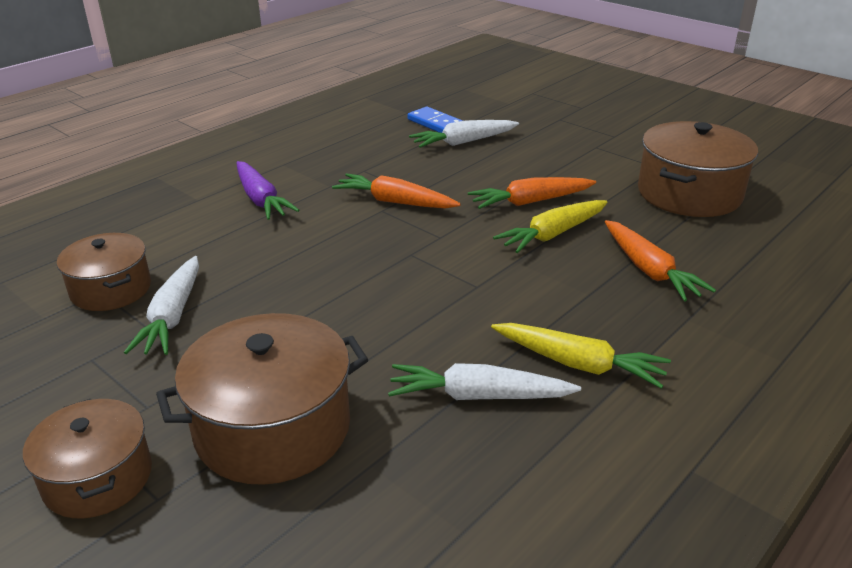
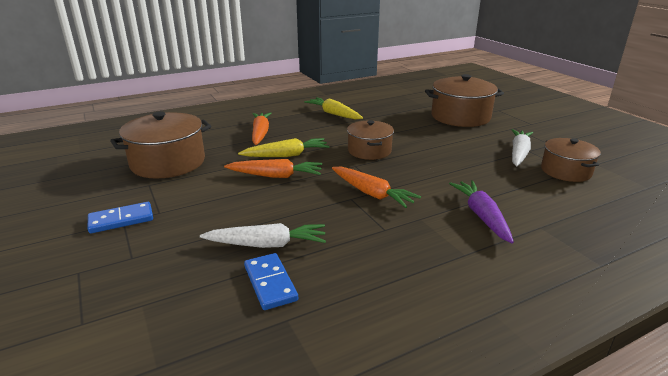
camera: 160 degrees left, 5 degrees down
(98, 478) = (522, 115): brown pot -> brown pot (369, 151)
(478, 396) = (380, 113): white carrot -> none
(617, 136) = (121, 220): none -> blue domino

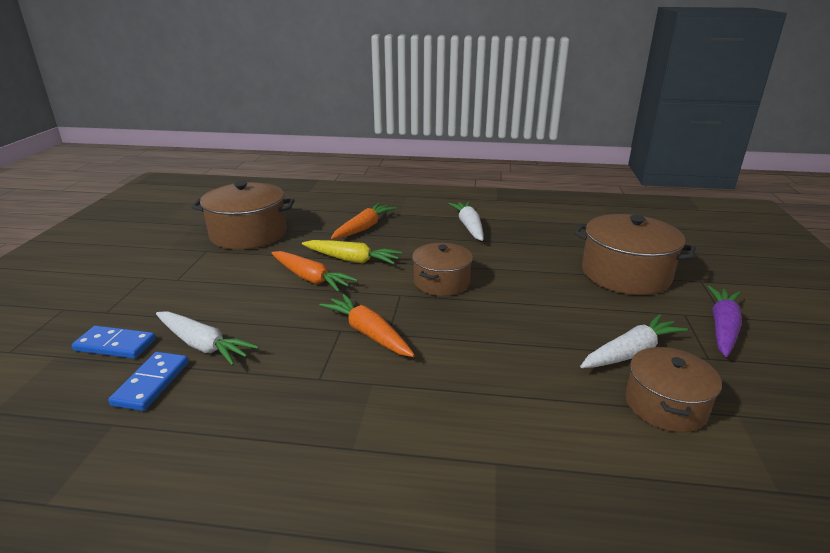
camera: 35 degrees right, 0 degrees up
(121, 220) = (145, 276): blue domino -> blue domino (115, 345)
(333, 114) = (469, 226): yellow carrot -> white carrot
(372, 193) = (368, 333): orange carrot -> orange carrot turned 150 degrees clockwise
(481, 216) = (445, 412): purple carrot -> purple carrot (722, 327)

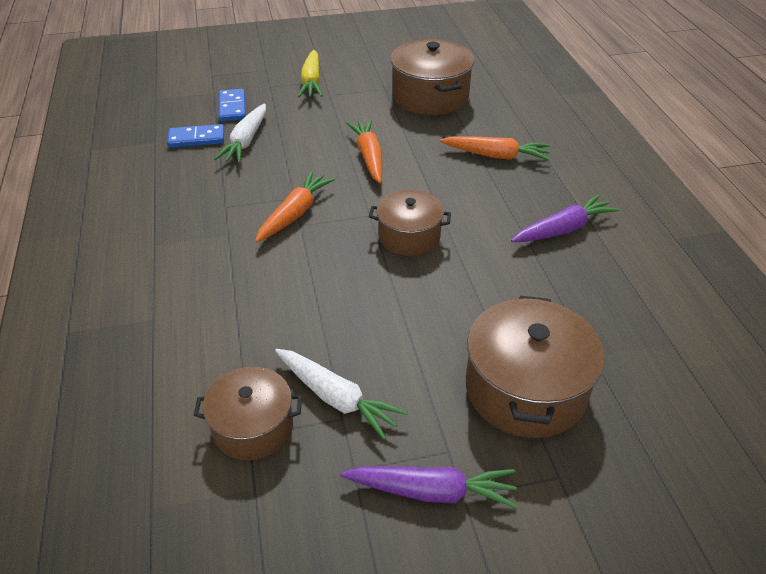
camera: 70 degrees right, 15 degrees up
(311, 278) = (369, 156): orange carrot -> orange carrot turned 150 degrees clockwise
(352, 260) = (419, 168): yellow carrot -> yellow carrot (311, 82)
(469, 226) = (563, 229): white carrot -> purple carrot

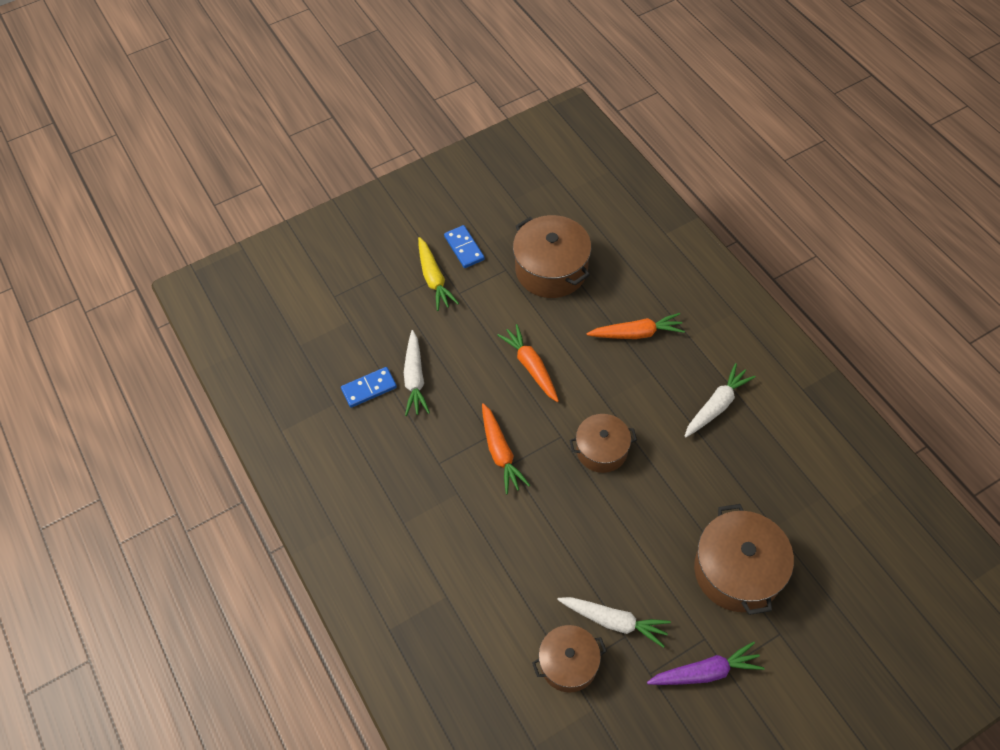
camera: 15 degrees left, 15 degrees up
(232, 107) = (379, 337): blue domino -> blue domino (464, 248)
(295, 213) = (500, 453): orange carrot -> orange carrot turned 150 degrees clockwise
(563, 229) = (717, 405): purple carrot -> white carrot

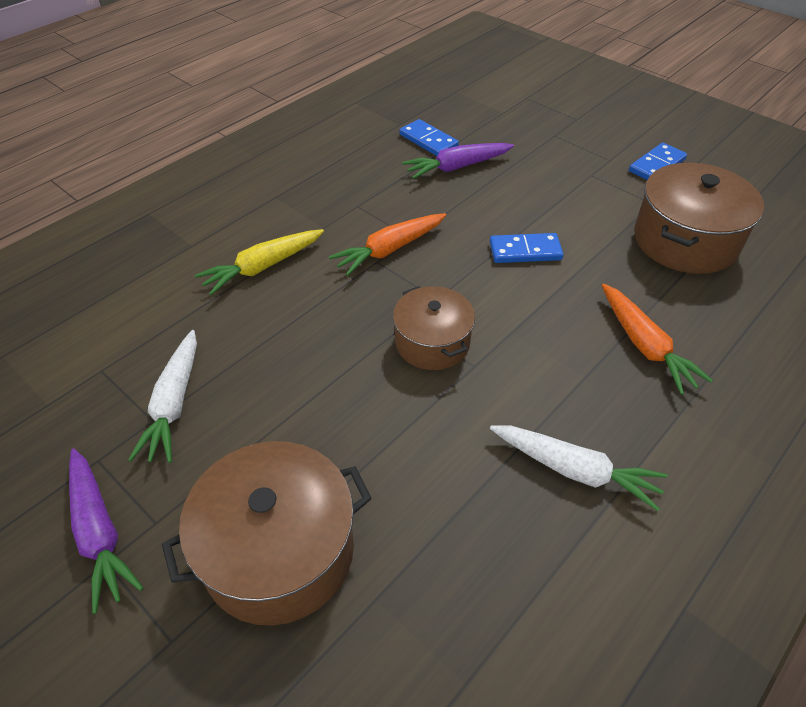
camera: 70 degrees right, 10 degrees down
(415, 379) = (456, 167): white carrot -> purple carrot
(434, 279) = (596, 153): yellow carrot -> yellow carrot (262, 267)
(530, 366) = (525, 251): orange carrot -> blue domino
(568, 663) = (111, 367): brown pot -> none

